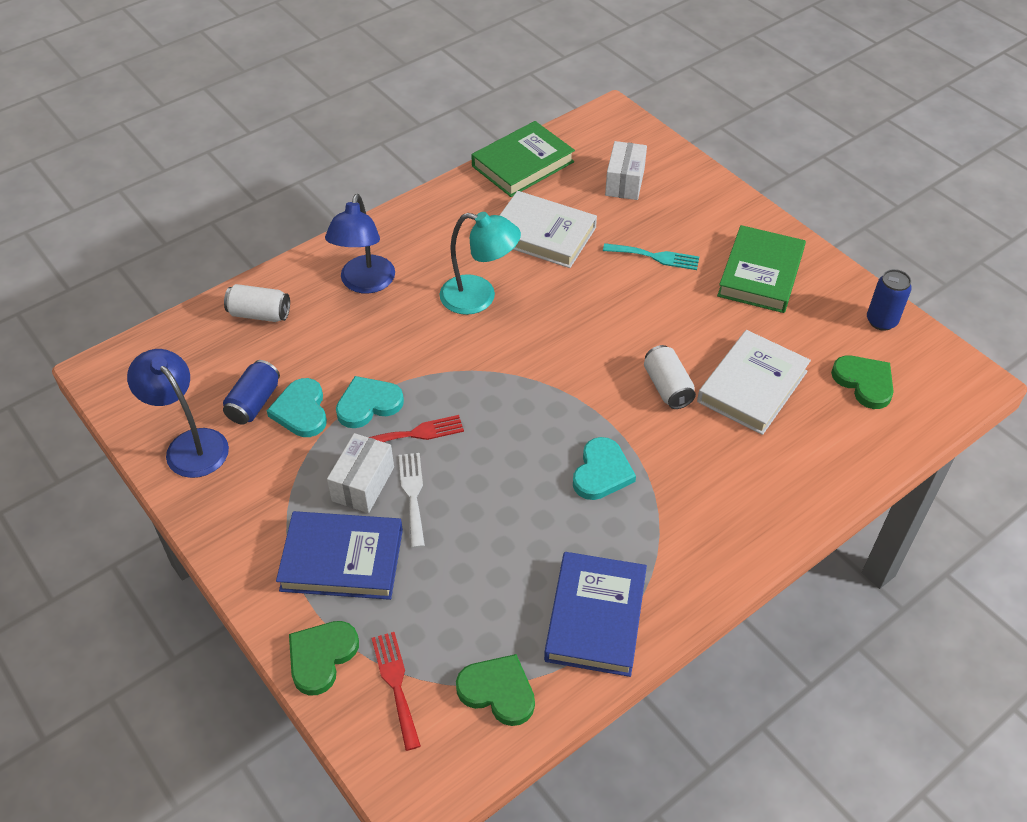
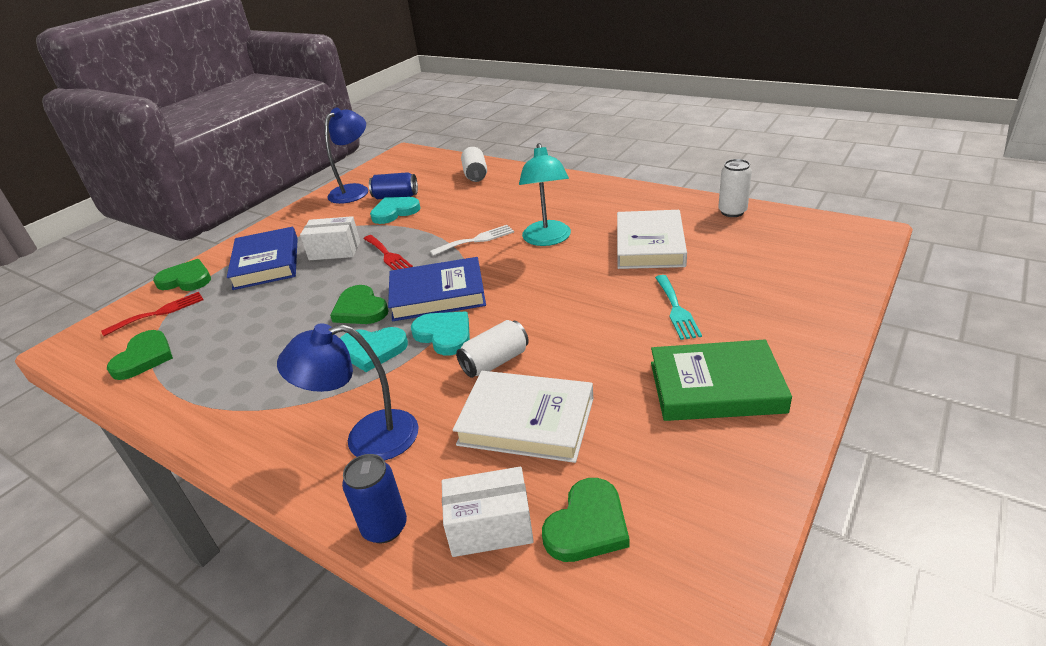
camera: 75 degrees right, 15 degrees down
(365, 283) = (529, 195): blue lamp -> blue lamp (367, 438)
(368, 404) = (410, 231): turquoise heart -> turquoise heart (444, 335)
(413, 495) = (328, 271): white fork -> white fork (476, 240)
(519, 473) = (360, 309): none -> green heart
(522, 164) = (732, 212): green book -> white can
(595, 617) = (210, 388): blue book -> blue book (437, 294)
(624, 182) = (769, 265): white box -> white box (490, 527)
(881, 321) = (721, 522): blue can -> blue can (385, 527)

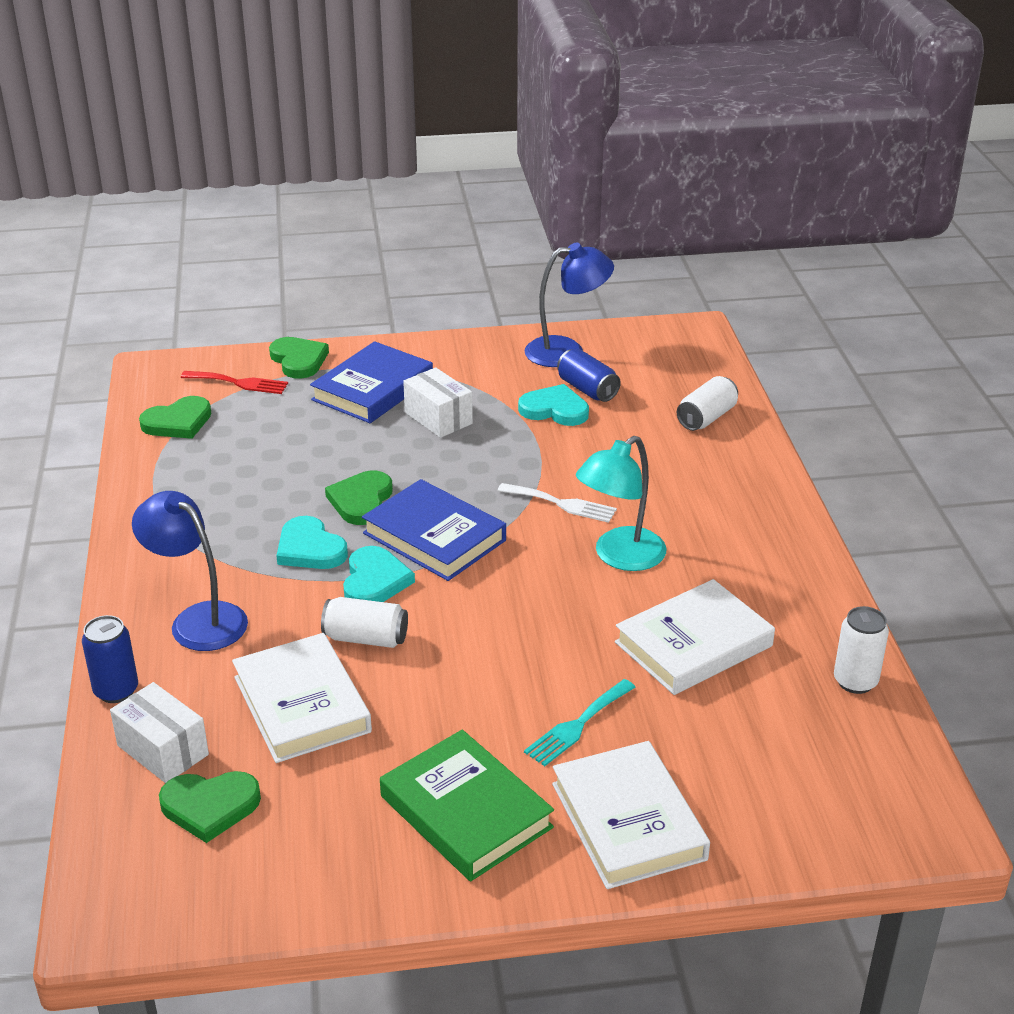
camera: 45 degrees right, 0 degrees up
(387, 255) = (467, 459): red fork -> none
(781, 324) = (628, 821): none -> white book

